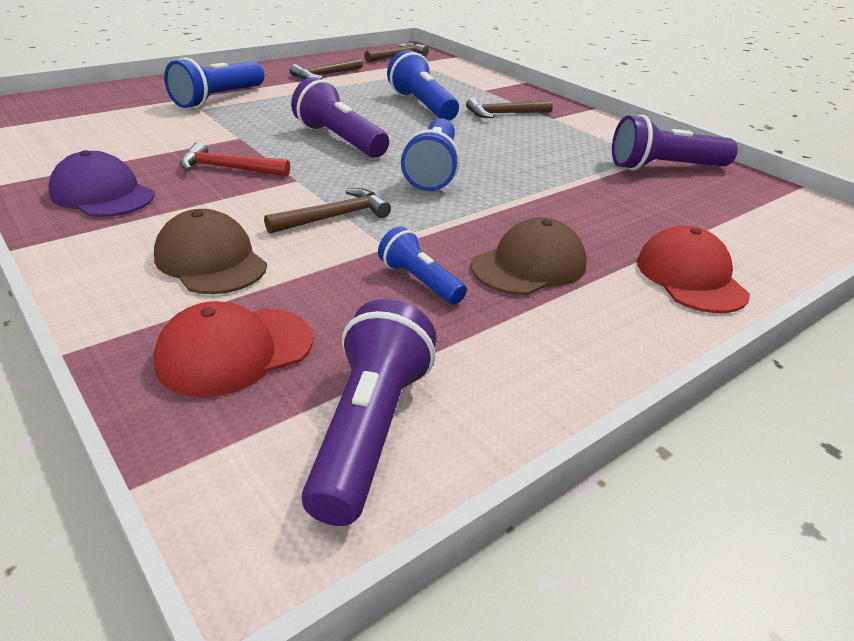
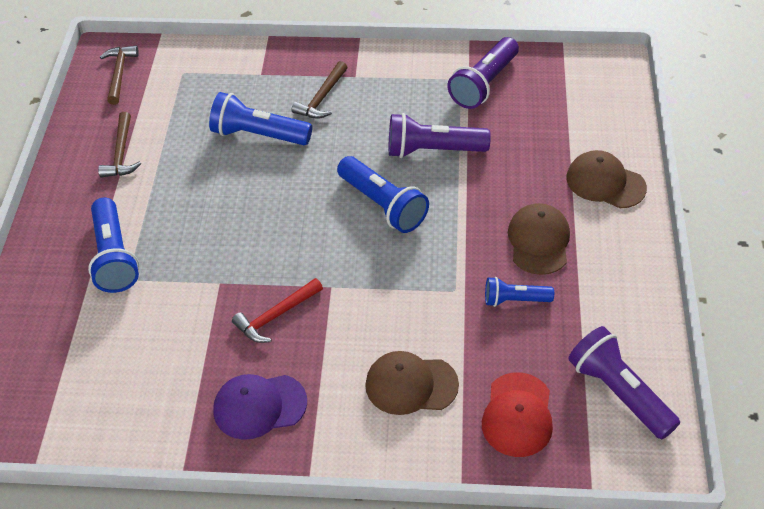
camera: 45 degrees left, 15 degrees up
(334, 217) = (405, 296): brown hammer -> none
(340, 140) = (282, 225): purple flashlight -> purple flashlight (433, 150)
(690, 277) = (605, 183): red cap -> brown cap

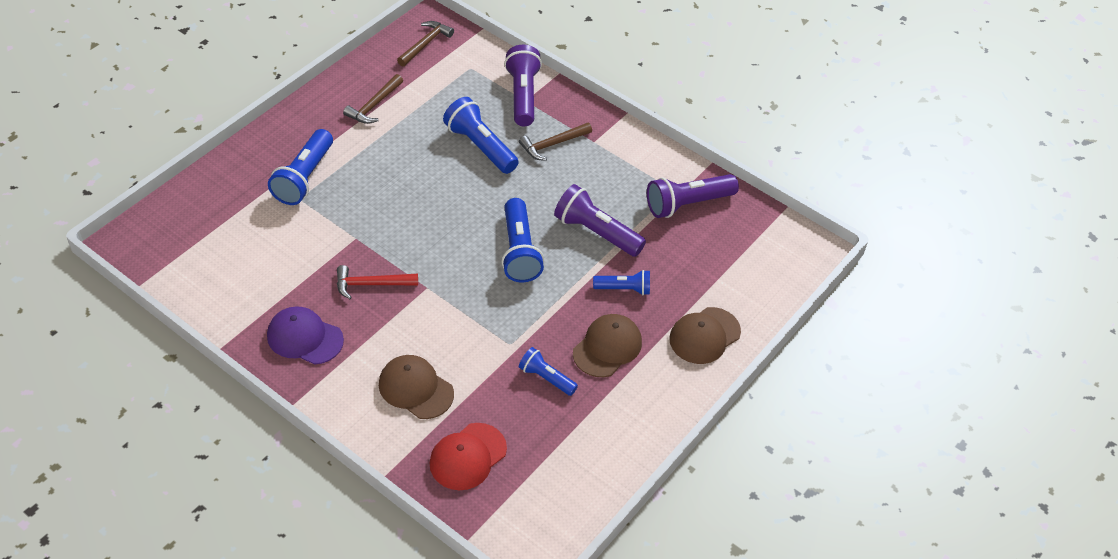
camera: 30 degrees right, 0 degrees up
(503, 184) = (624, 289): none -> blue flashlight
(605, 183) = (704, 336): brown cap -> brown cap turned 105 degrees counterclockwise
(619, 392) = (554, 489): purple flashlight -> purple flashlight (523, 95)

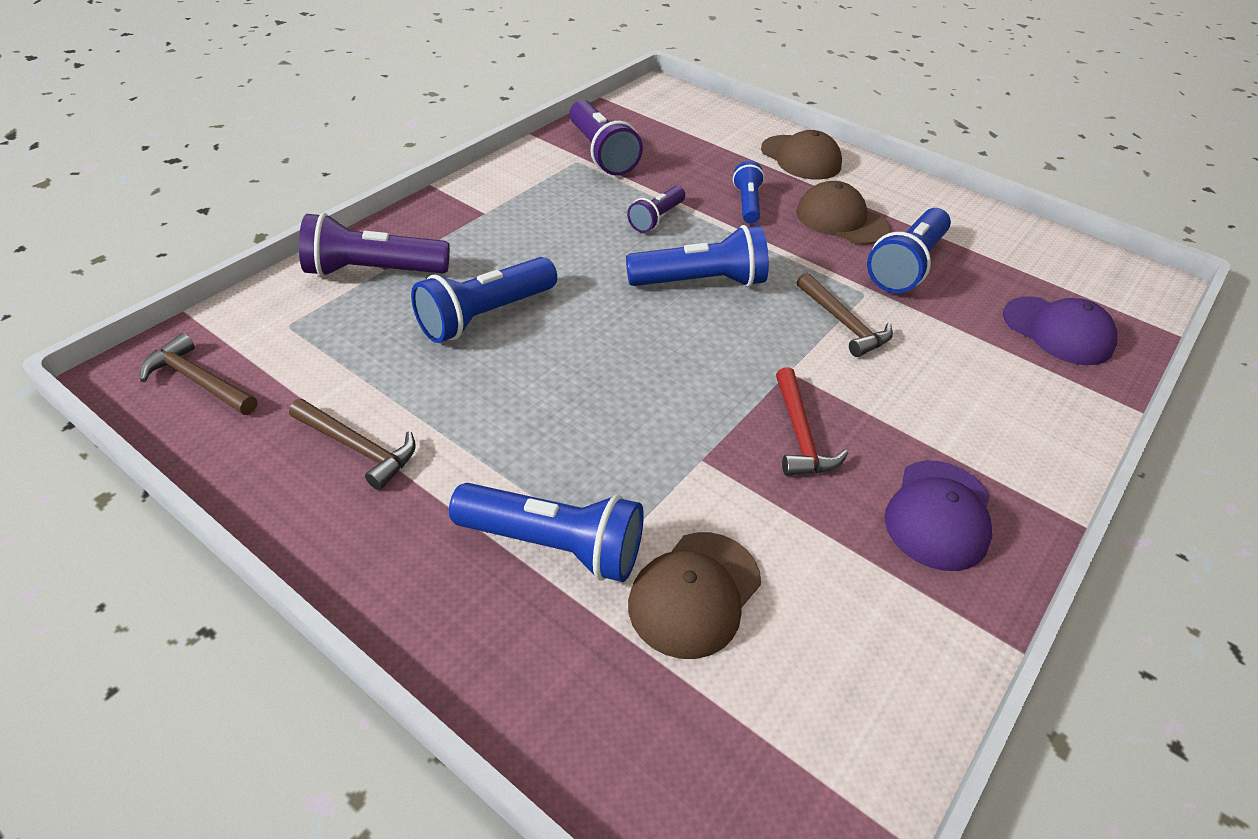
camera: 90 degrees left, 5 degrees down
(415, 389) = (977, 380): brown cap -> brown cap (694, 594)
(468, 457) = (1058, 331): red cap -> purple cap
(546, 378) = (906, 266): blue flashlight -> blue flashlight, size x1.68
(553, 144) = (487, 247): brown hammer -> brown hammer (843, 323)
(596, 232) = (656, 218): purple flashlight -> purple flashlight, size x0.60

